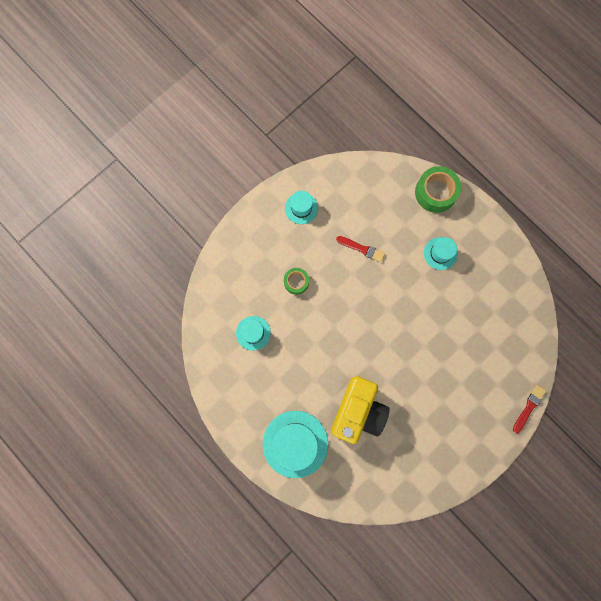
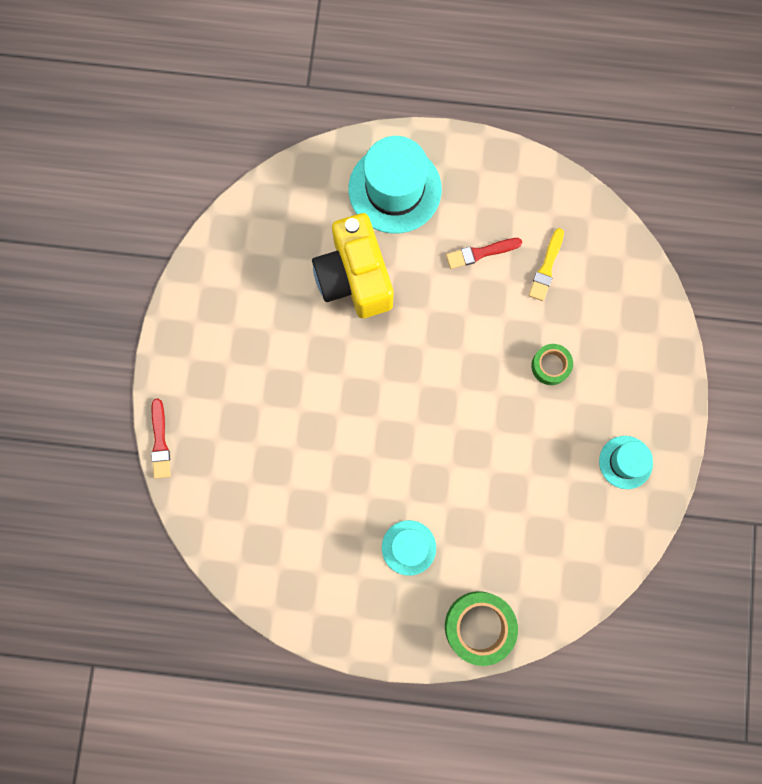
camera: 140 degrees right, 0 degrees up
(253, 333) = (546, 267): turquoise hat -> yellow brush
(362, 249) = (508, 472): red brush -> red brush (481, 253)

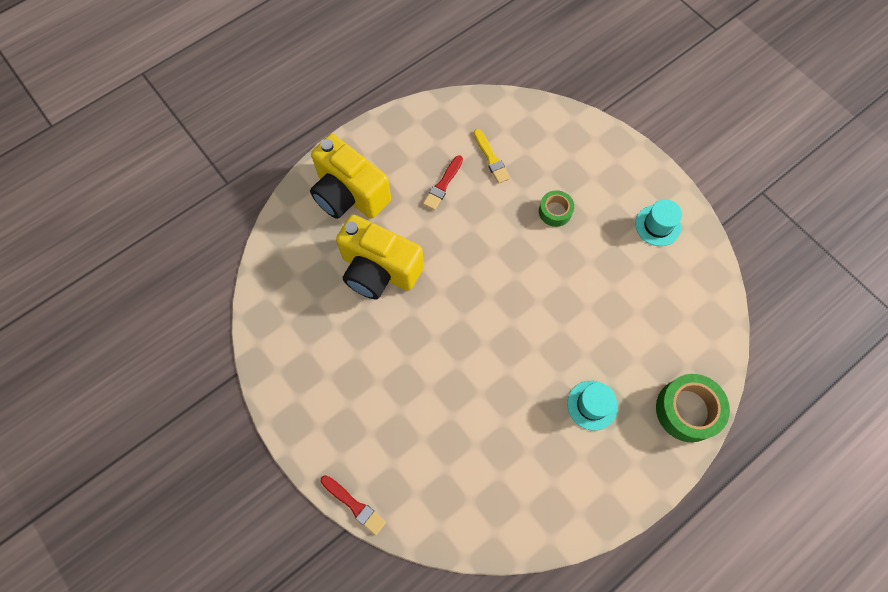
camera: 45 degrees left, 10 degrees down
(395, 189) = (349, 194): turquoise hat -> yellow camera

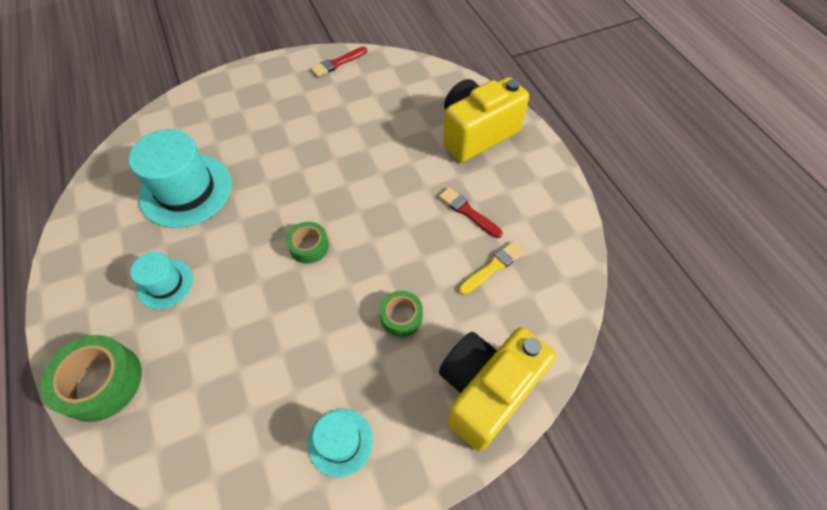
camera: 105 degrees right, 10 degrees down
(354, 505) = (192, 91): red brush -> red brush (338, 63)
(379, 270) = (387, 141): yellow camera -> yellow camera (486, 390)
(491, 158) = (492, 267): yellow brush -> yellow brush turned 150 degrees clockwise
(491, 438) = (186, 190): none -> turquoise hat
(516, 299) = (309, 246): none -> green tape

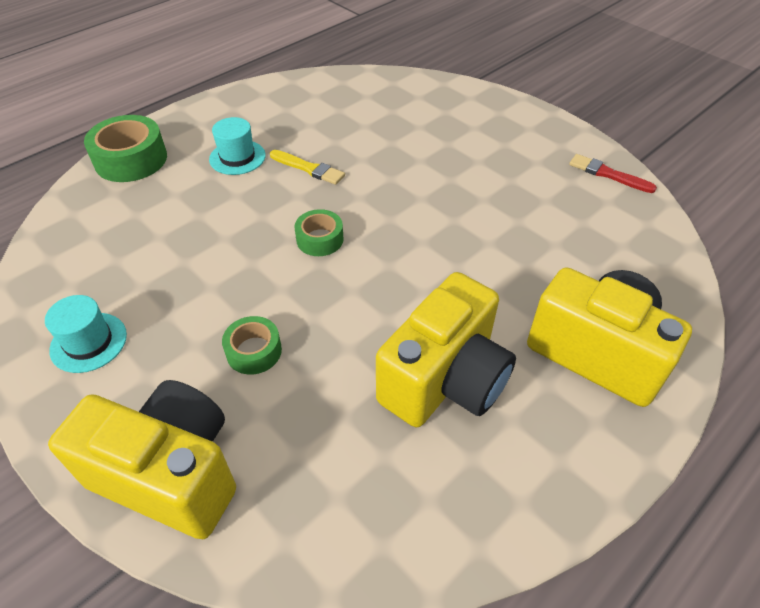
camera: 70 degrees right, 10 degrees down
(186, 190) = (348, 130): turquoise hat -> none
(468, 212) = (445, 380): red brush -> yellow camera
(492, 267) = (364, 434): yellow brush -> yellow brush (308, 168)

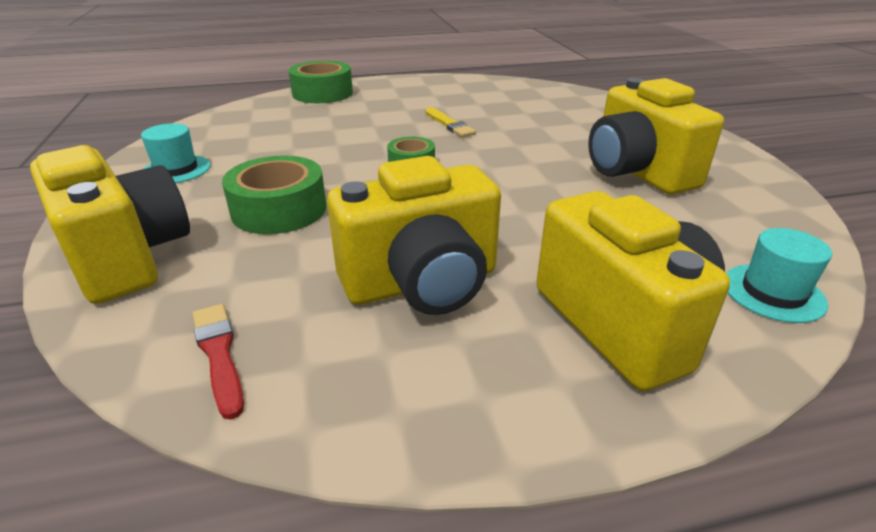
camera: 30 degrees right, 15 degrees down
(237, 157) = (399, 107): turquoise hat -> turquoise hat (773, 292)
(254, 351) = (279, 209): green tape -> green tape, size x1.70
(508, 181) = (637, 173): none -> yellow camera
(608, 174) = (767, 194): red brush -> red brush (219, 354)

